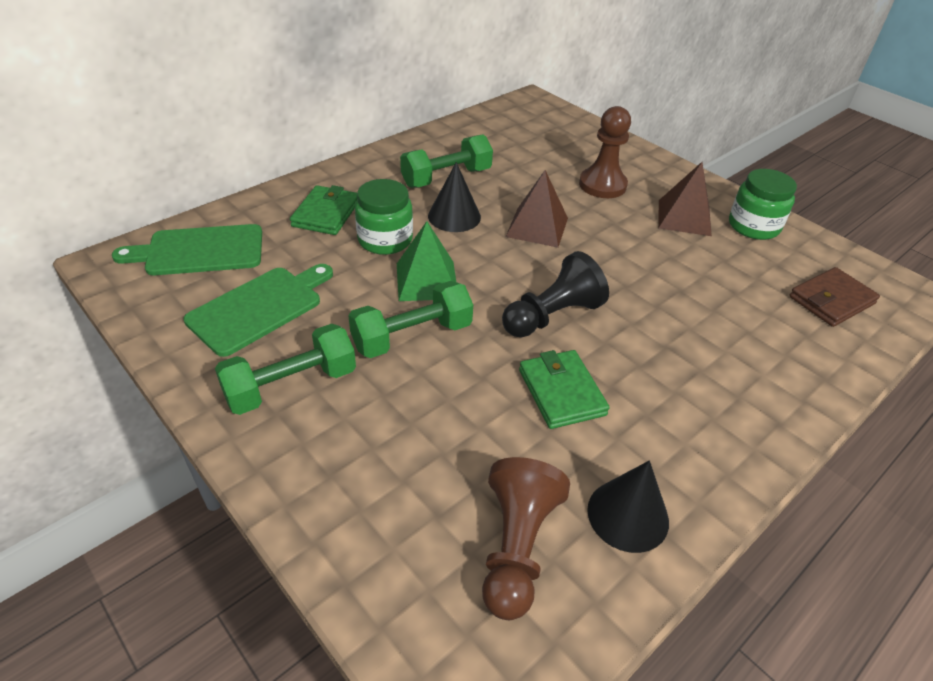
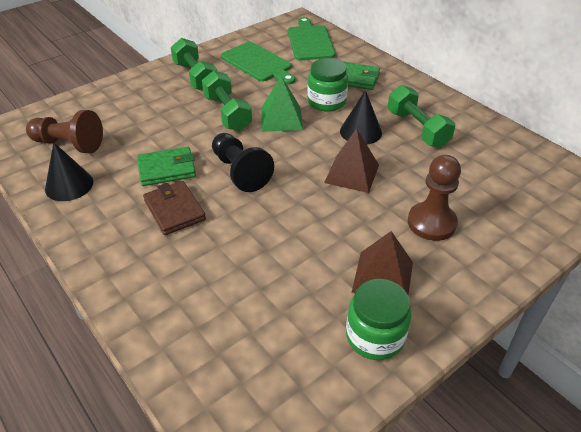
camera: 95 degrees right, 0 degrees up
(831, 300) = (244, 368): brown wallet -> brown wallet (174, 210)

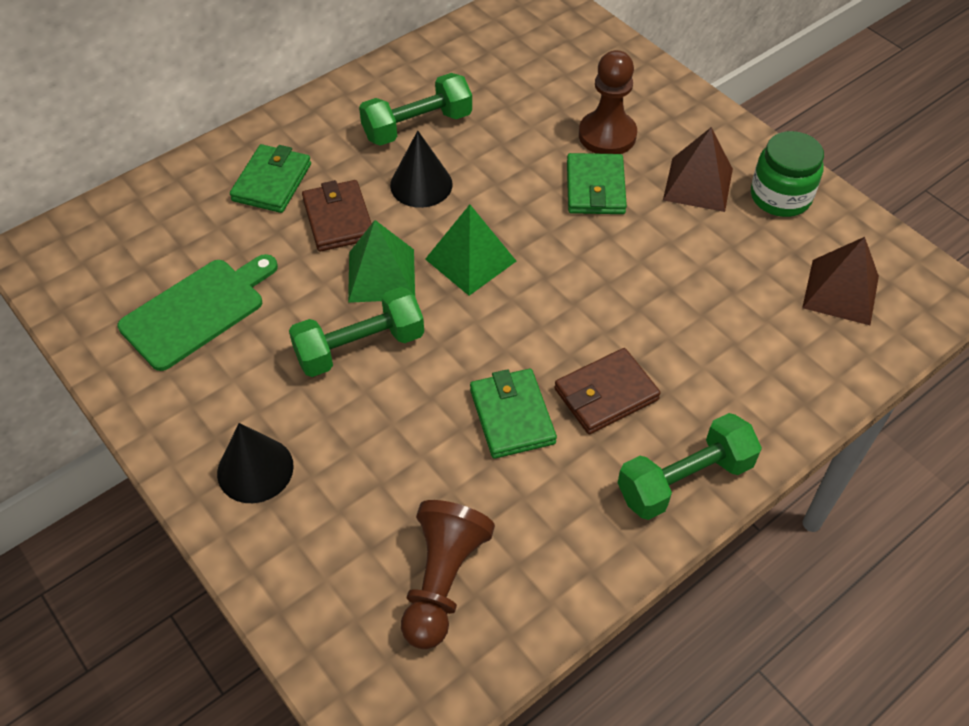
camera: 90 degrees left, 10 degrees up
(69, 185) = (556, 551): black cone -> black cone (255, 469)
(195, 77) = (231, 405): green dumbbell -> green dumbbell (684, 480)
(240, 172) = (516, 322): black pawn -> none
(294, 152) = (470, 260): none -> green pyramid
(310, 41) = (130, 235): green cutting board -> none
(326, 102) = (338, 219): green jar -> brown wallet
(352, 173) = (517, 199): brown pyramid -> brown pyramid (840, 291)
(369, 213) = (595, 188): none -> green wallet

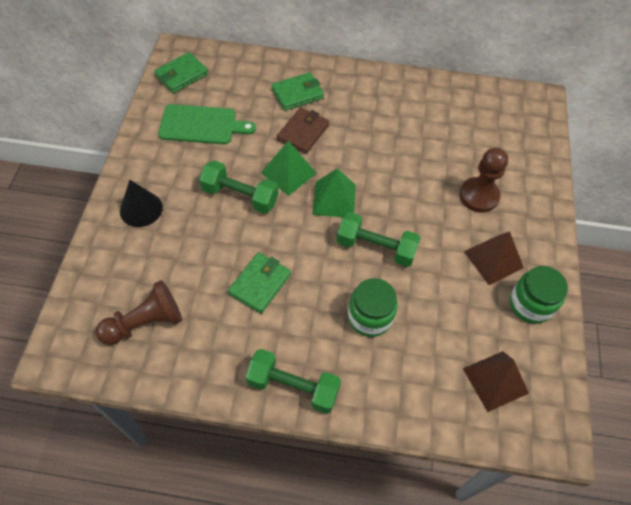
camera: 45 degrees right, 5 degrees up
(417, 126) = (392, 118): green dumbbell -> green dumbbell (376, 248)
(421, 184) = (358, 146): black cone -> none
(595, 188) = (437, 216): green wallet -> green wallet (182, 75)
(606, 394) = (311, 314): brown wallet -> none
(663, 341) = (370, 317): none -> green jar

